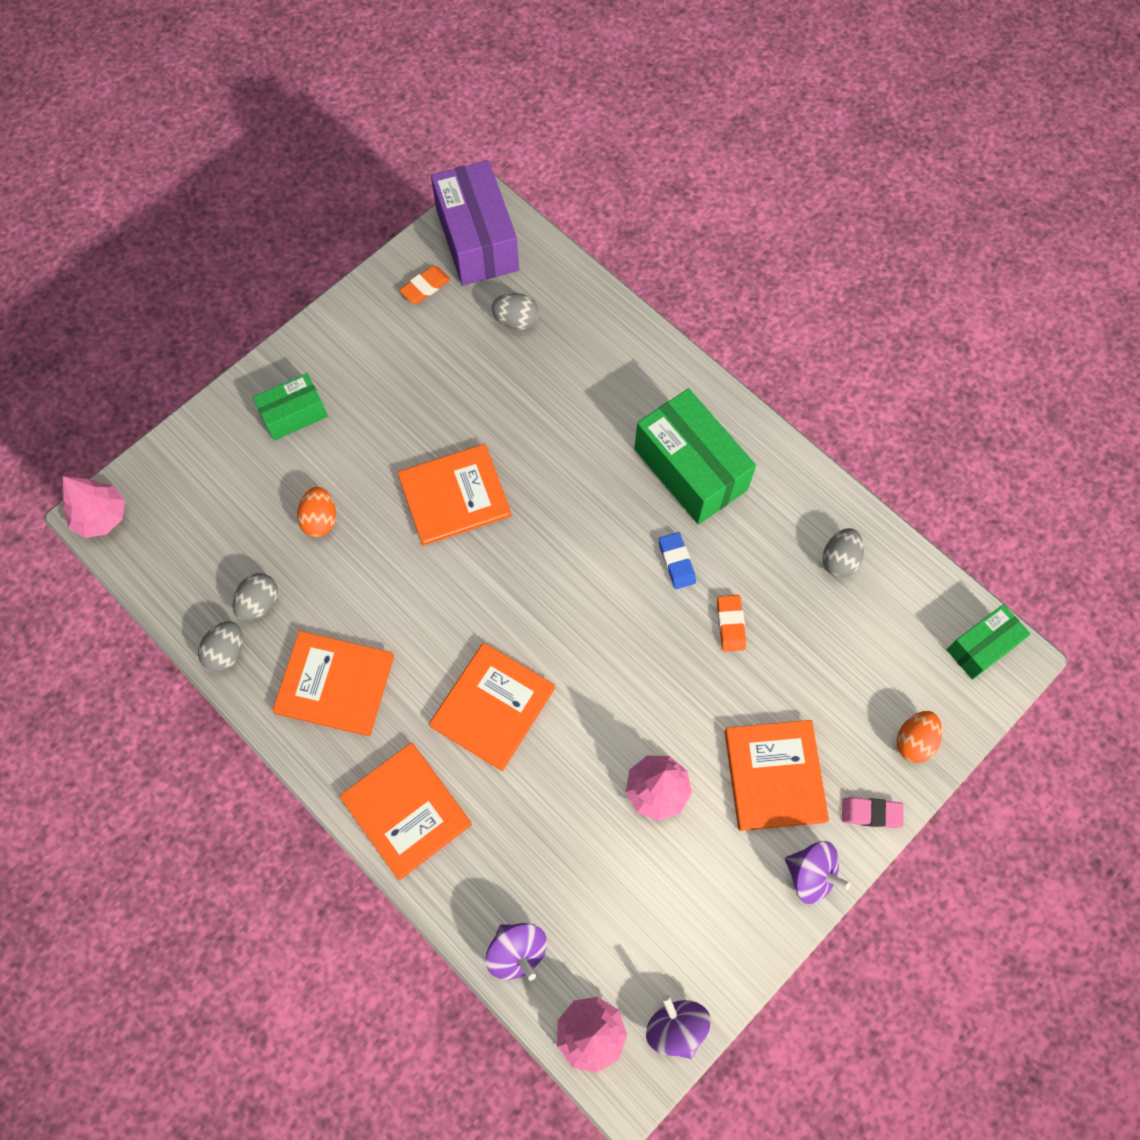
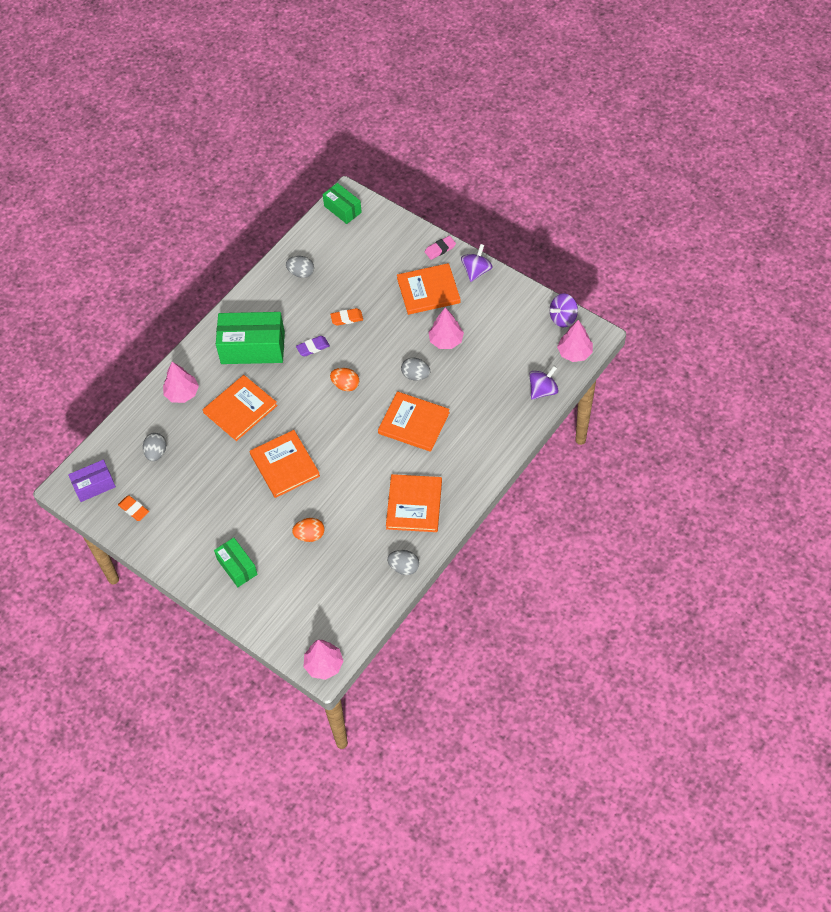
camera: 95 degrees left, 10 degrees down
(259, 603) = (370, 556): grey egg -> grey egg (415, 375)
(406, 811) = (480, 454): orange book -> orange book (240, 409)
(477, 239) = (94, 485): purple box -> purple box, size x0.57
(618, 361) = (182, 393): none -> pink tree
(676, 562) = (313, 347): blue eraser -> purple eraser
(690, 469) = (253, 348): green box -> green box turned 45 degrees clockwise
(871, 813) = (440, 249): pink eraser -> pink eraser turned 60 degrees clockwise
(914, 741) = (399, 234): orange egg -> orange egg (345, 385)

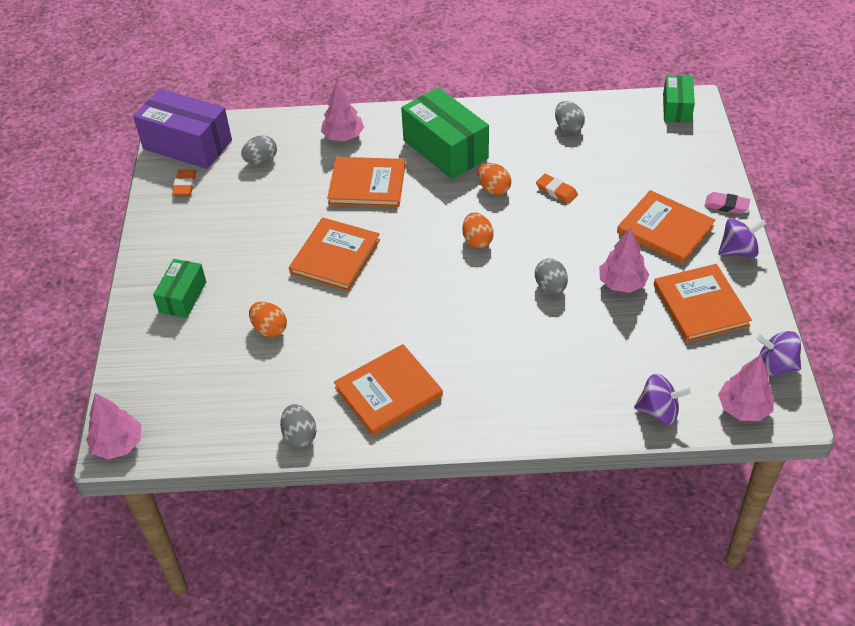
camera: 50 degrees right, 10 degrees down
(94, 485) = (187, 144): purple box -> purple box, size x1.75
(313, 347) = (494, 189): purple eraser -> orange egg
(414, 423) = (490, 324): orange book -> orange book (700, 305)

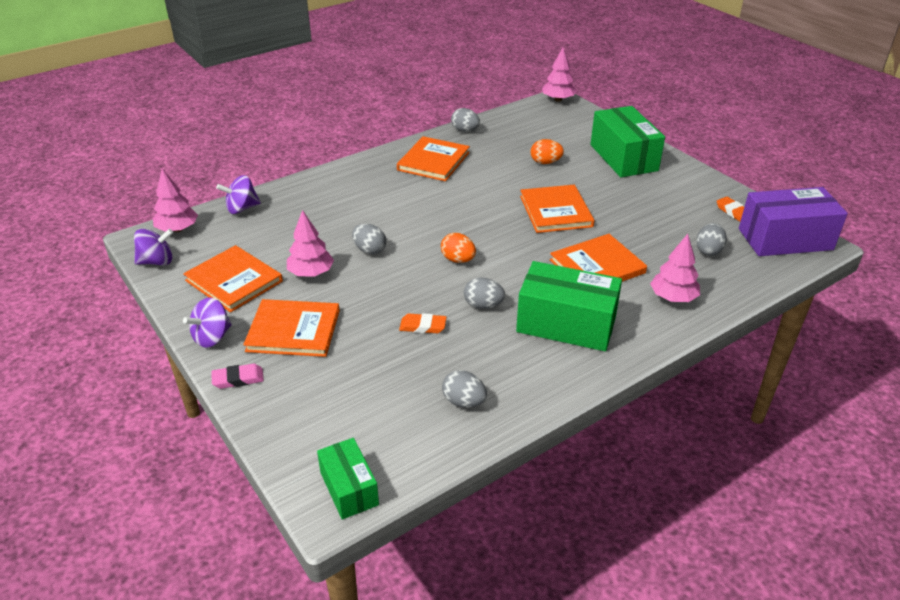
camera: 145 degrees right, 10 degrees down
(183, 297) = (623, 157): green box -> green box, size x1.75
(494, 189) = (483, 305): orange egg -> grey egg

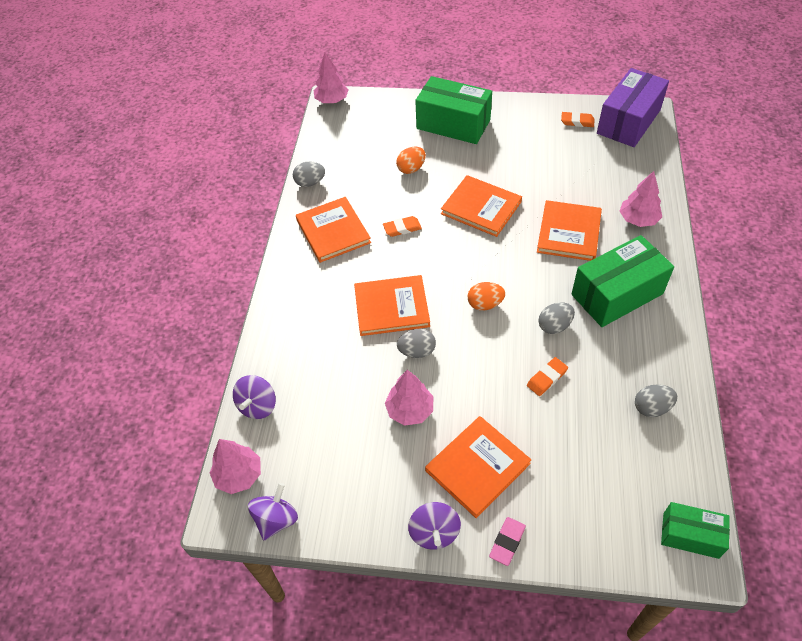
camera: 45 degrees left, 15 degrees up
(234, 281) = (367, 473): orange book -> orange book (391, 307)
(479, 187) = (402, 228): none -> orange eraser
(708, 250) = (605, 165): grey egg -> none

